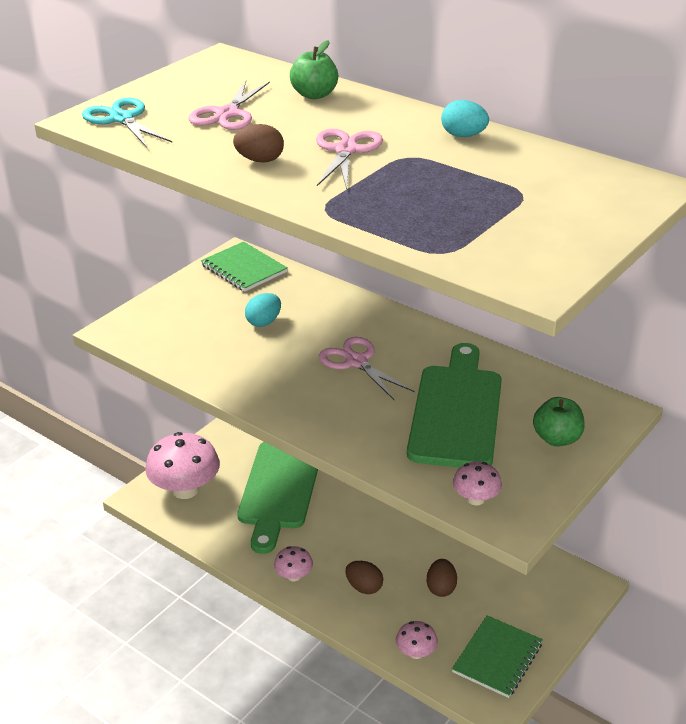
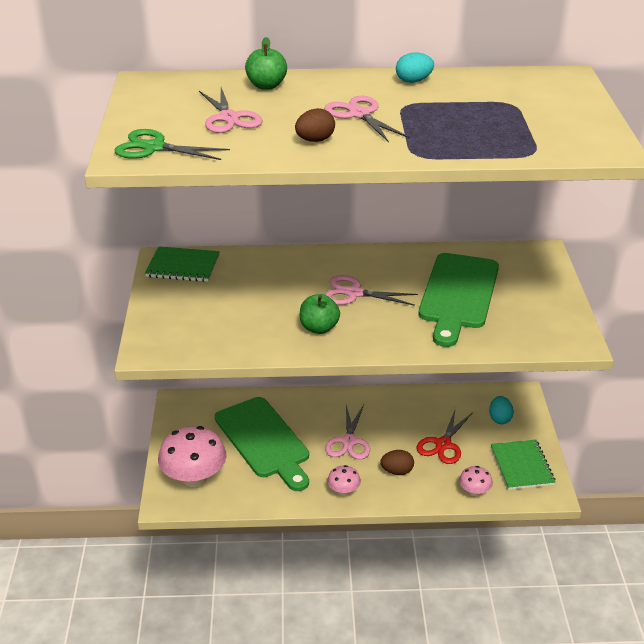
camera: 40 degrees left, 0 degrees up
(122, 119) = (154, 148): turquoise scissors -> green scissors
(264, 322) = (253, 296): turquoise egg -> turquoise egg (499, 419)
(353, 533) = (349, 441): none -> pink scissors
(441, 588) = (443, 444): brown egg -> red scissors
(456, 411) = (458, 295): green cutting board -> green cutting board turned 135 degrees counterclockwise
(476, 499) = (540, 339): pink mushroom -> none
(557, 439) = (534, 283): green apple -> green apple (319, 328)

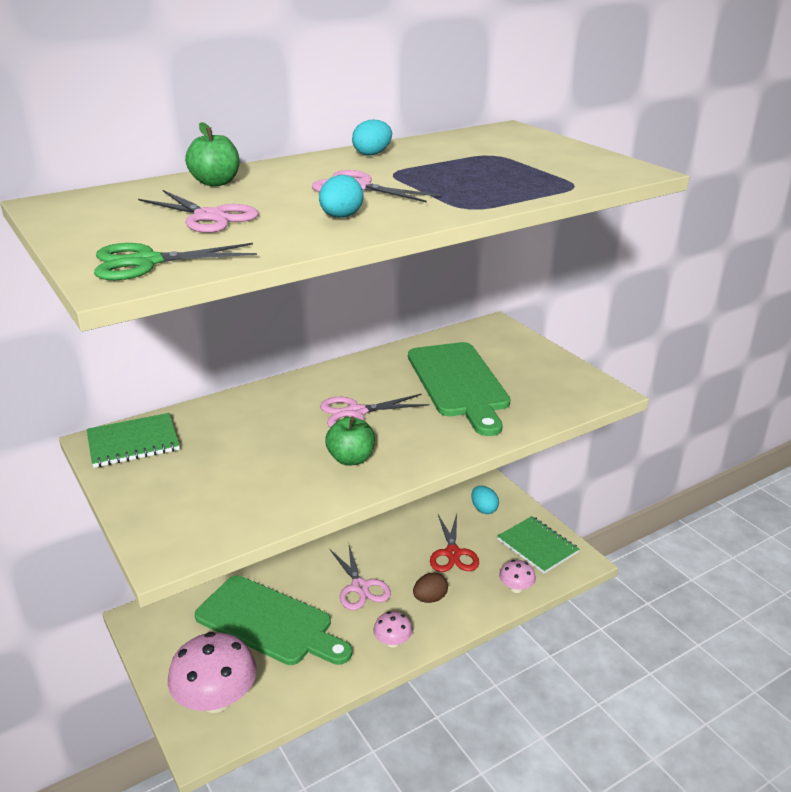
camera: 30 degrees left, 5 degrees down
(315, 140) = (341, 217): brown egg -> turquoise egg

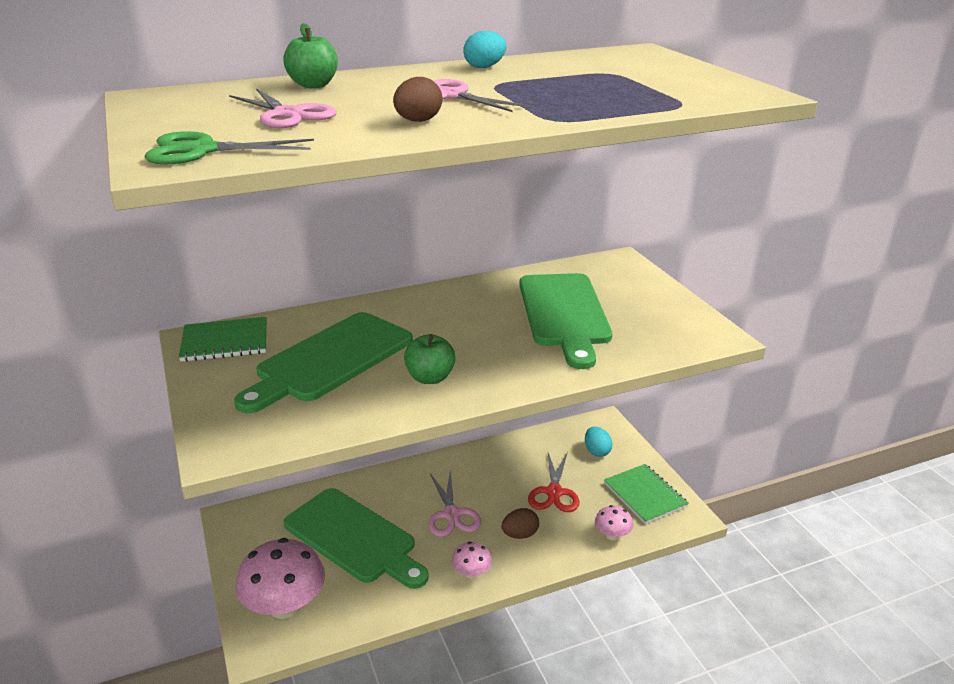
camera: 10 degrees right, 0 degrees up
(247, 451) = (330, 360): none -> green cutting board
(341, 217) = (418, 121): turquoise egg -> brown egg
(356, 412) = (449, 333): pink scissors -> none

